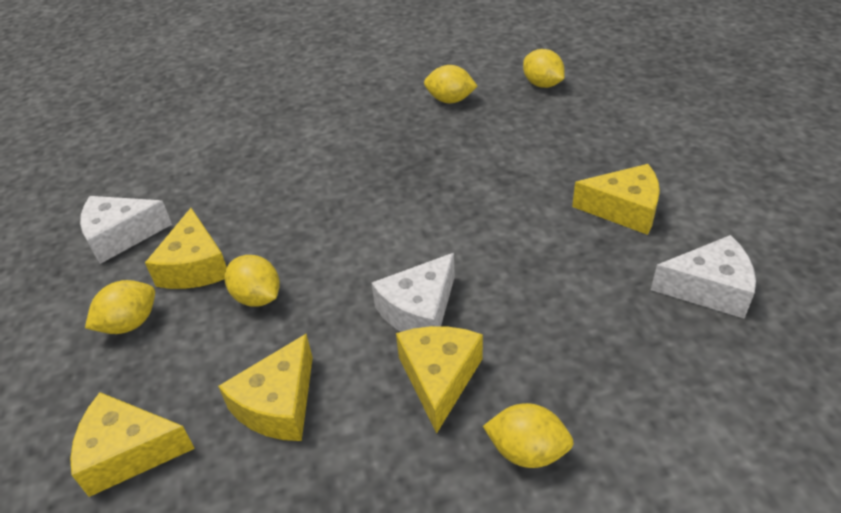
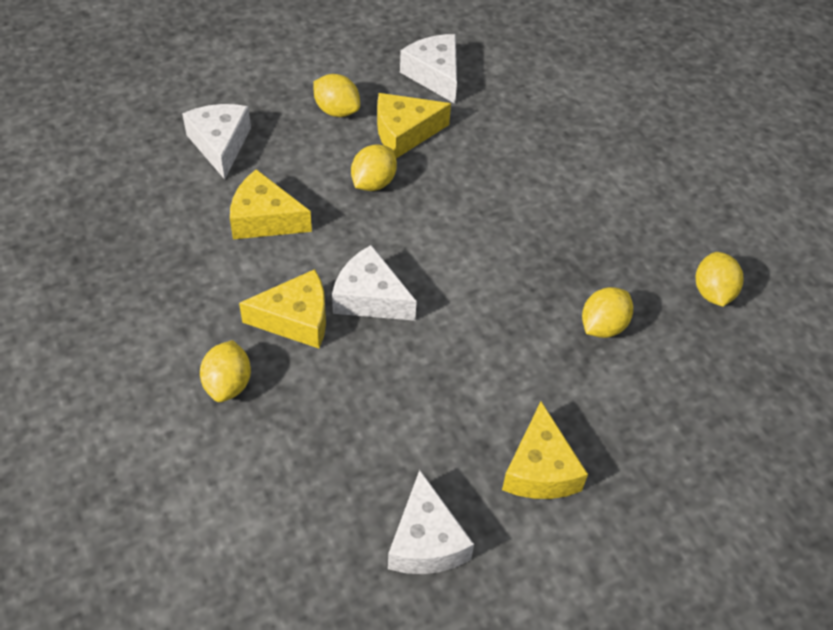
camera: 75 degrees right, 10 degrees up
(128, 452) = (220, 144): yellow cheese -> white cheese
(542, 84) = (777, 387): yellow lemon -> yellow lemon (603, 326)

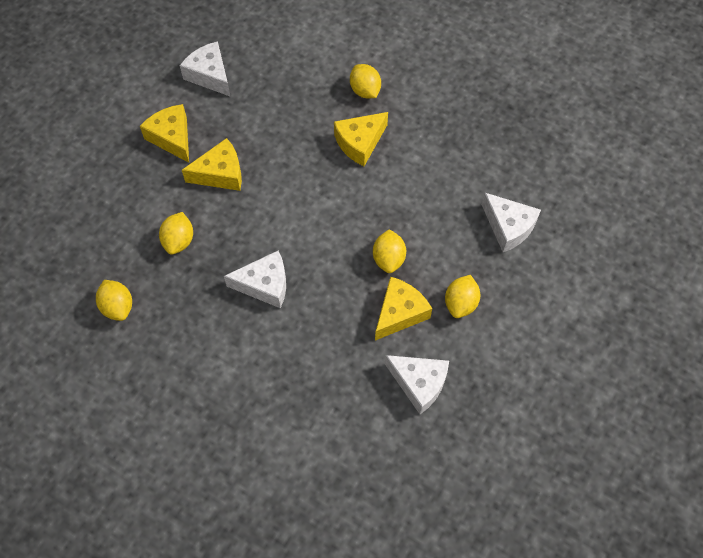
camera: 150 degrees right, 10 degrees up
(264, 219) = (432, 192): yellow cheese -> yellow cheese (220, 173)
(337, 110) = (460, 303): yellow lemon -> yellow lemon turned 75 degrees counterclockwise
(370, 298) = (329, 179): white cheese -> white cheese (265, 284)

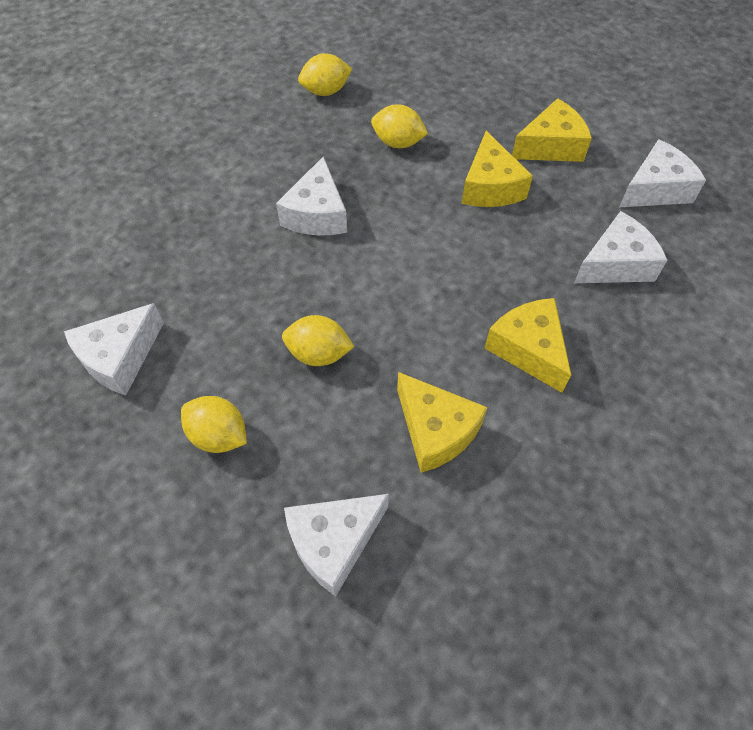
camera: 100 degrees right, 5 degrees down
(282, 98) = (615, 264): none -> white cheese
(365, 91) = (632, 372): yellow lemon -> none
(399, 313) = (230, 353): yellow cheese -> yellow cheese (436, 430)

